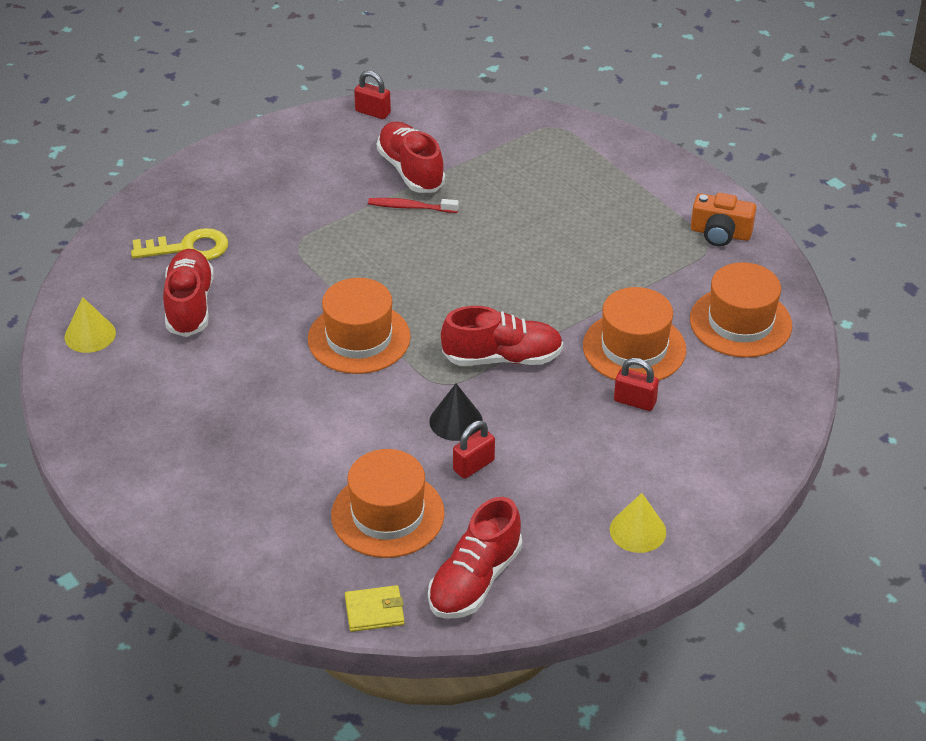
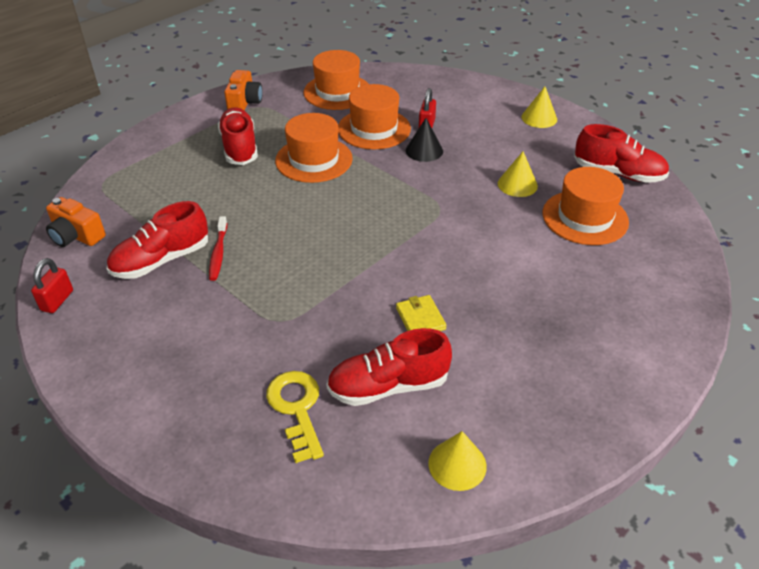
camera: 100 degrees left, 0 degrees up
(359, 338) = (402, 259): orange hat -> orange hat (314, 160)
(374, 611) = (673, 212): yellow wallet -> yellow wallet (420, 318)
(456, 421) = (477, 197): black cone -> black cone (424, 150)
(466, 116) = (76, 236): none -> orange camera
(473, 465) = (517, 184): red padlock -> yellow cone
(502, 358) = (402, 183): red shoe -> red shoe (239, 147)

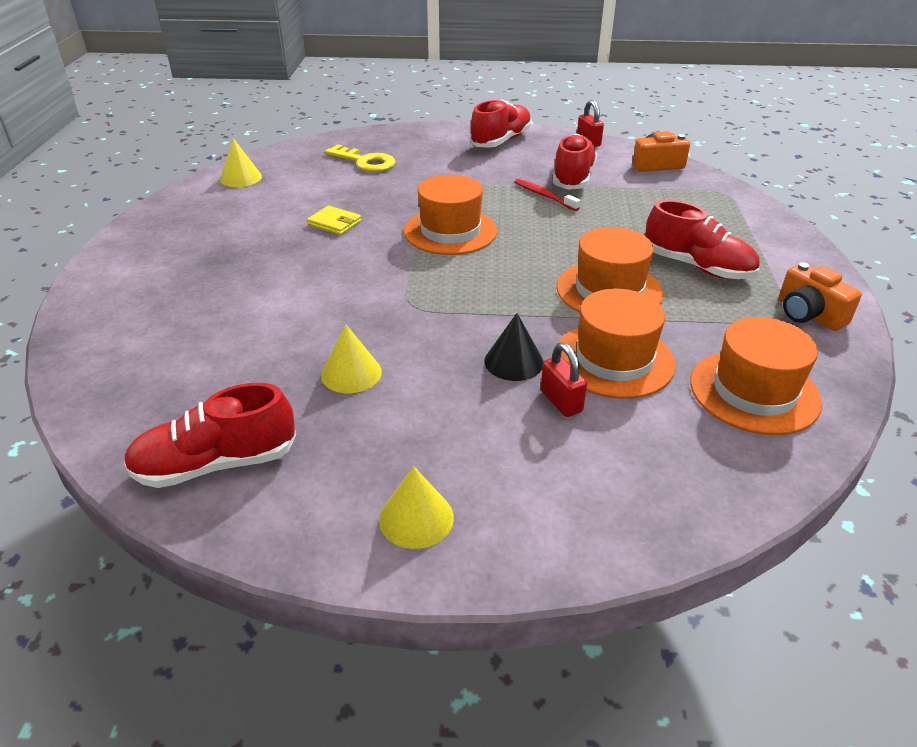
camera: 140 degrees right, 5 degrees down
(388, 386) = (319, 187): red shoe -> red shoe (501, 141)
(585, 217) = (235, 370): orange hat -> orange hat (450, 231)

